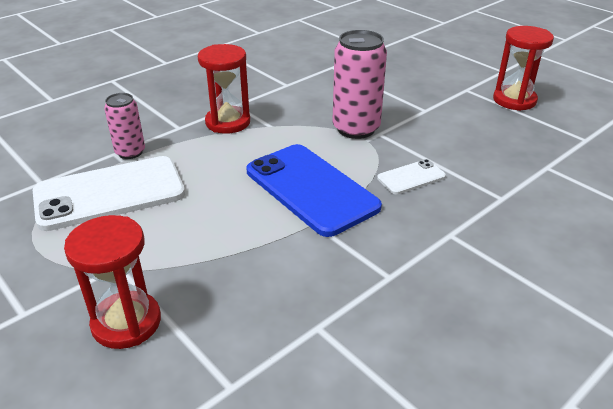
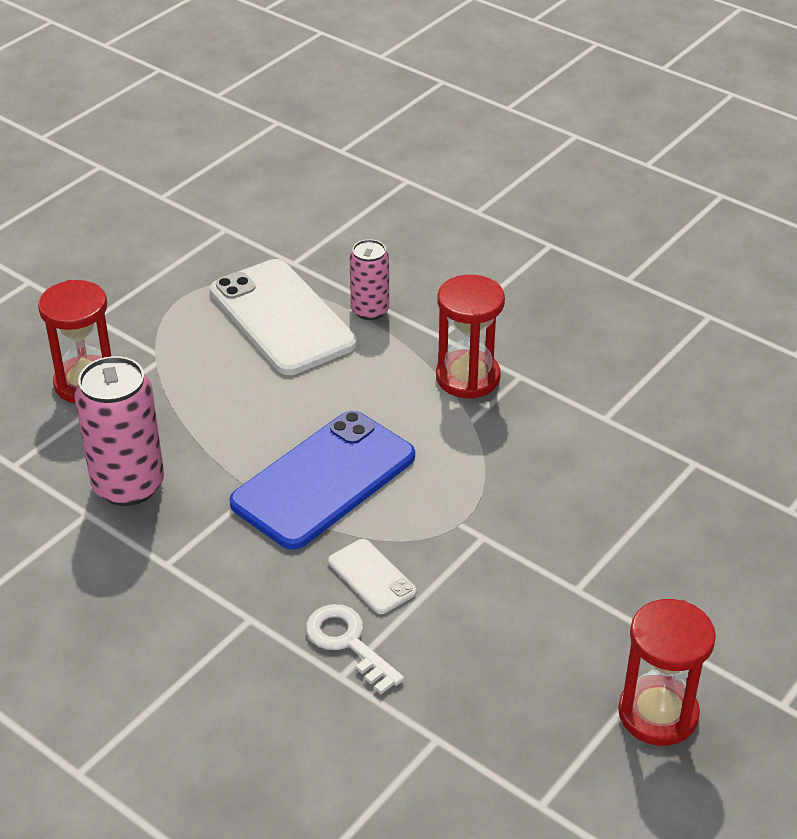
camera: 80 degrees right, 5 degrees up
(356, 128) = (490, 510): pink can -> pink can (128, 485)
(472, 192) = (348, 643): none -> white key

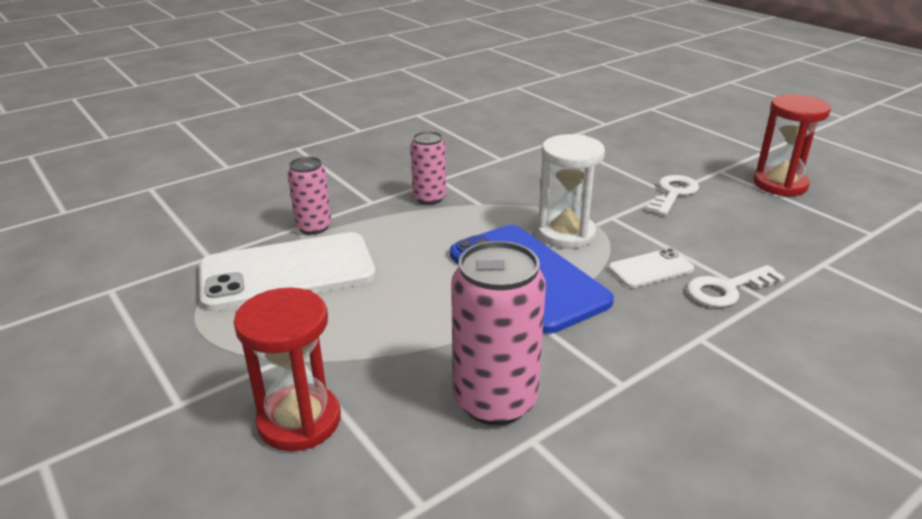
camera: 75 degrees left, 10 degrees down
(425, 500) = (566, 234): none -> white hourglass
(467, 377) = (429, 198): red hourglass -> pink can
(575, 594) = (673, 193): none -> white key

